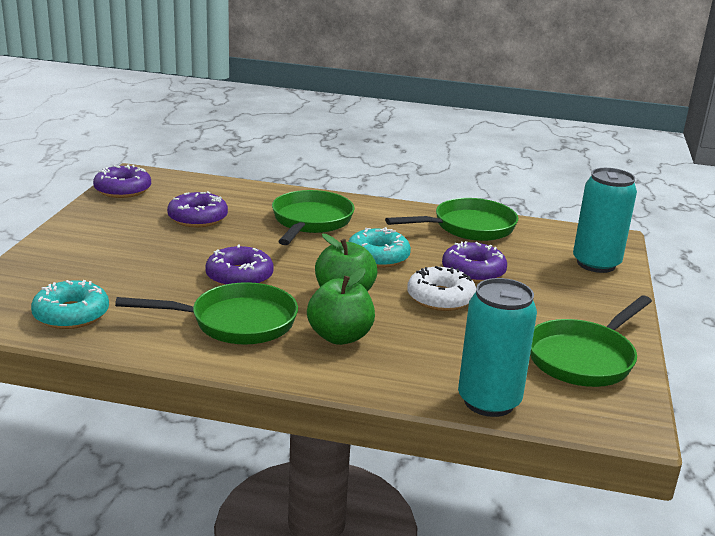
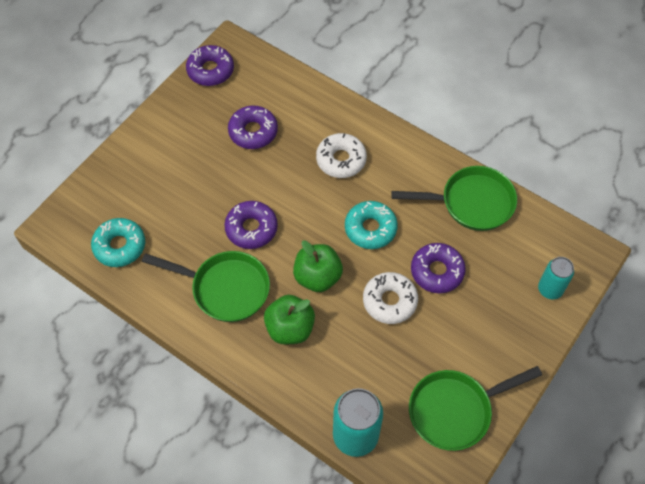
camera: 25 degrees right, 35 degrees up
(310, 222) = (341, 160): green pan -> white donut
(596, 264) = (550, 289): turquoise can -> turquoise can, size x0.61

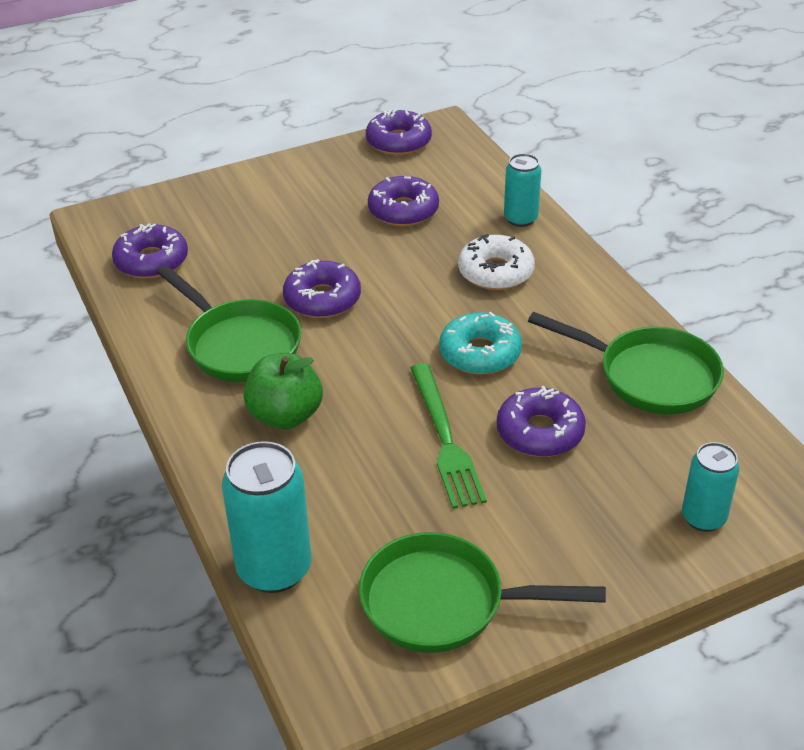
camera: 30 degrees right, 20 degrees down
(119, 246) = (151, 261): turquoise donut -> purple donut
(317, 277) = (367, 376): green apple -> none
(329, 108) = (520, 219): none -> turquoise can
(389, 301) = (445, 439): white donut -> green fork

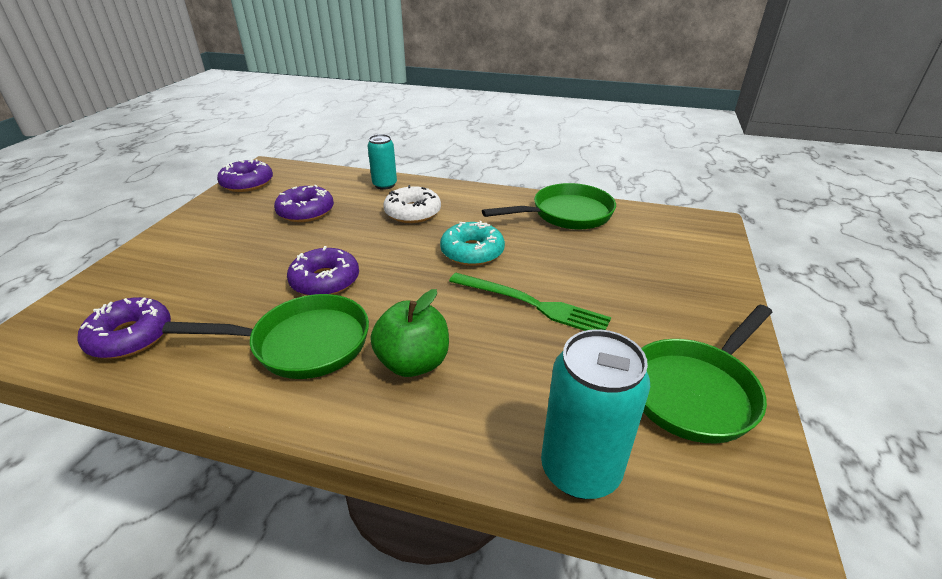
camera: 50 degrees left, 5 degrees down
(540, 432) = (569, 267): purple donut -> none
(703, 518) = (697, 254): turquoise can -> none

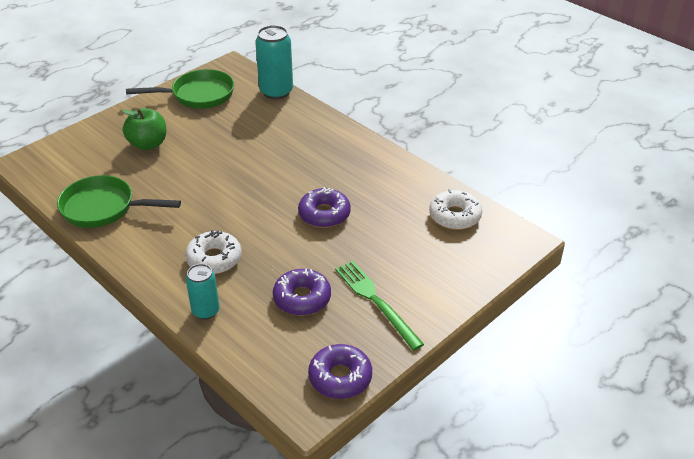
camera: 150 degrees left, 5 degrees up
(130, 336) = (455, 216): purple donut -> white donut
(303, 344) = (357, 176): green pan -> none
(413, 363) = (307, 147): green apple -> green apple (148, 144)
(472, 252) = (210, 201): turquoise donut -> none
(532, 304) = (217, 153): green fork -> green fork (376, 301)

